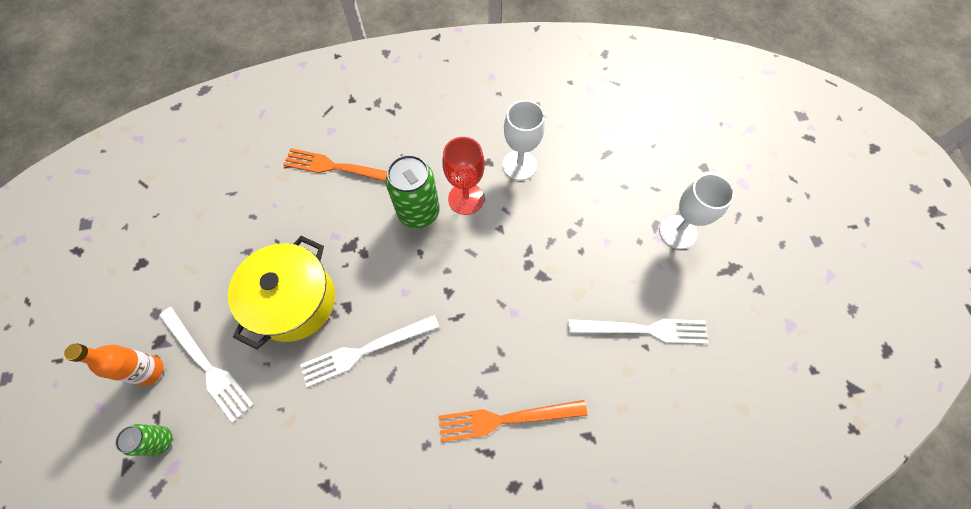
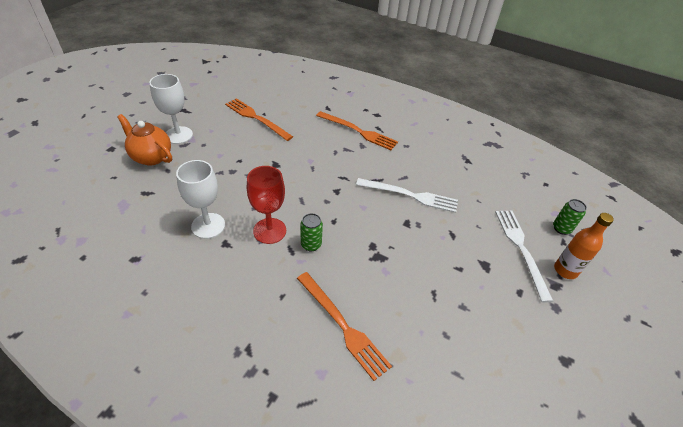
camera: 145 degrees left, 20 degrees down
(294, 301) = (442, 248): yellow pot -> none
(418, 212) = (311, 244): green can -> green can, size x0.54
(642, 330) = (256, 118): white fork -> orange fork
(658, 187) = (151, 157): none -> orange teapot

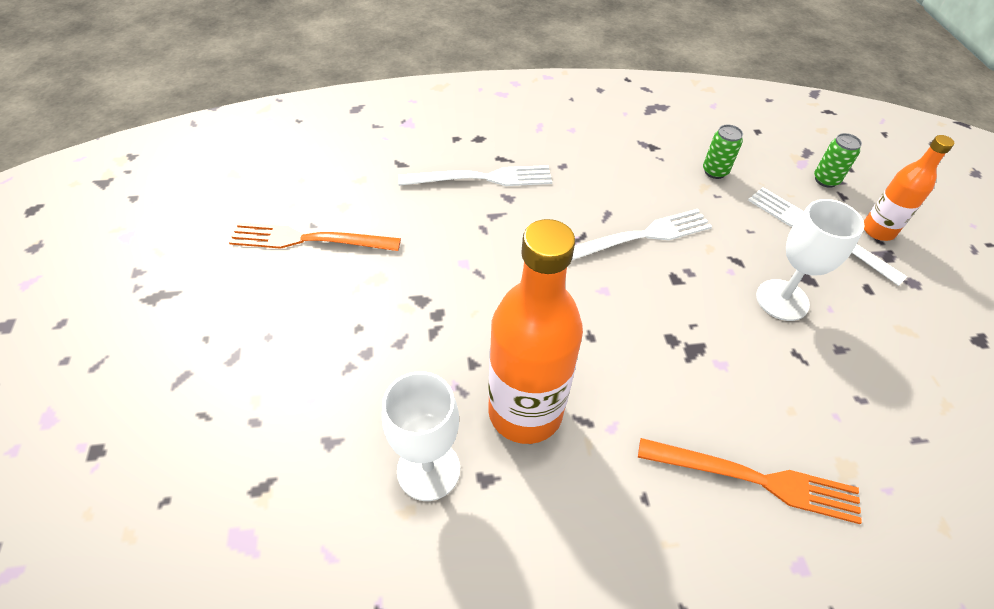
camera: 35 degrees left, 5 degrees up
(151, 157) = (197, 417): orange teapot -> none
(178, 135) = (204, 346): white goblet -> white goblet (782, 300)
(269, 231) = (525, 412): red goblet -> orange bottle
(311, 244) = (600, 393): green can -> green can (715, 171)
(358, 131) = (481, 178): orange fork -> white fork

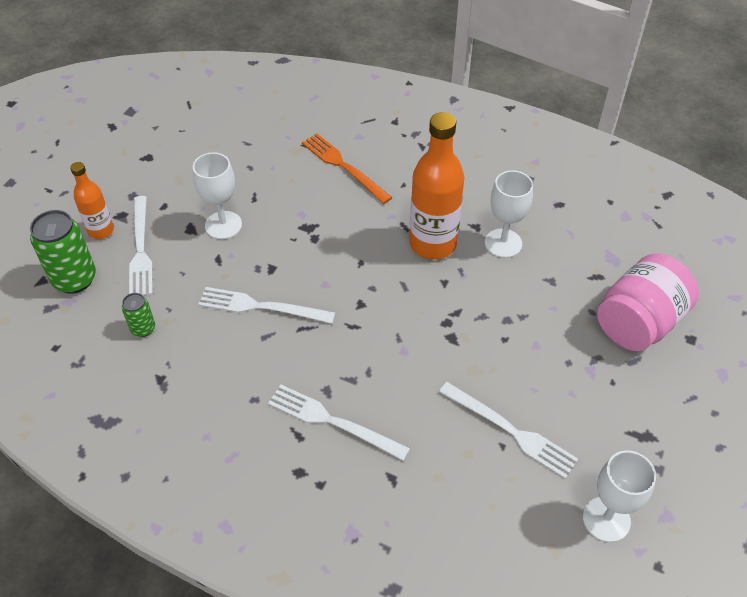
camera: 145 degrees left, 0 degrees up
(180, 438) = (638, 323): none -> pink jar
(189, 210) = (606, 519): none -> white goblet
(309, 239) = (510, 431): orange fork -> white fork
(825, 180) = (75, 279): green can -> green can, size x1.86

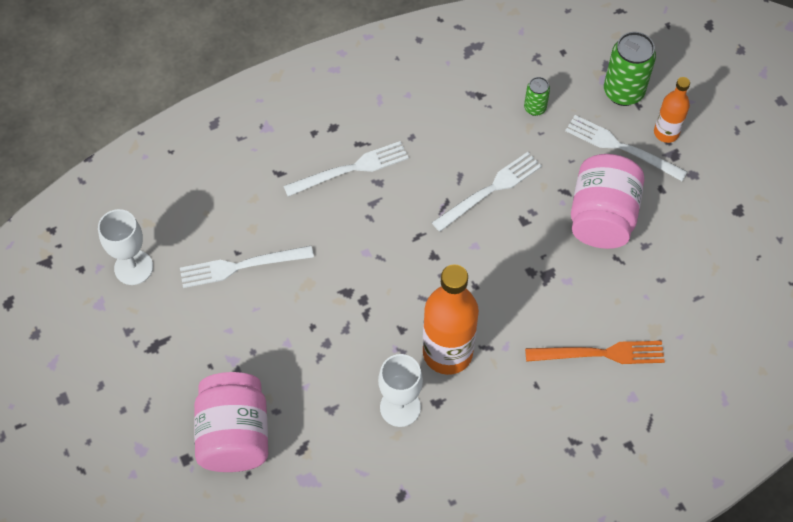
camera: 130 degrees right, 10 degrees up
(223, 225) = (602, 217): white goblet -> pink jar

